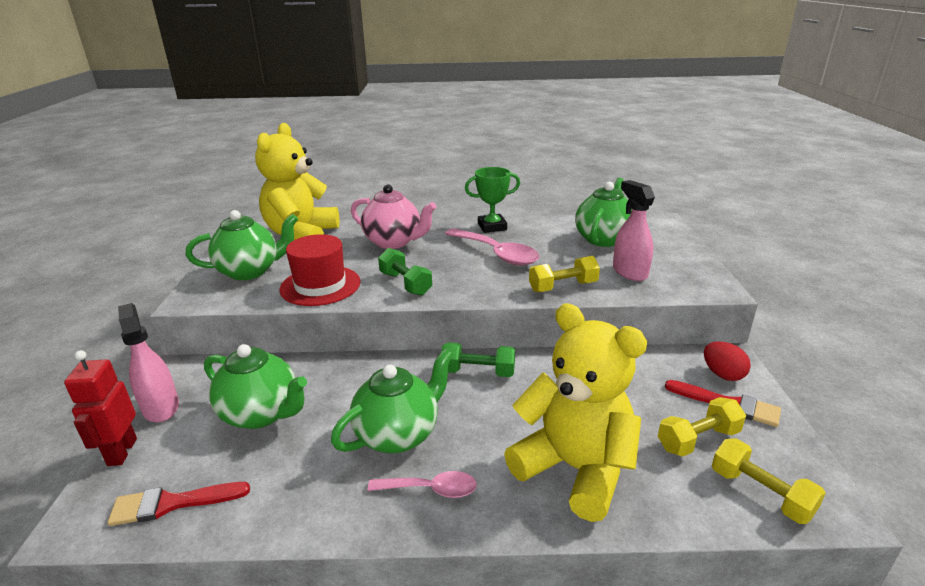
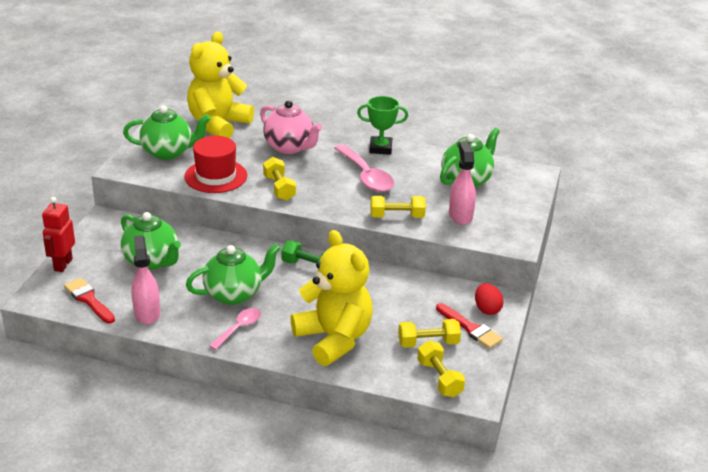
camera: 15 degrees right, 5 degrees up
(161, 407) = (89, 242): pink spray bottle -> pink spray bottle (147, 313)
(172, 503) = (89, 300): red brush -> red brush turned 45 degrees clockwise
(405, 284) = (279, 188): green dumbbell -> yellow dumbbell
(430, 489) = (239, 328): pink spoon -> pink spoon turned 75 degrees counterclockwise

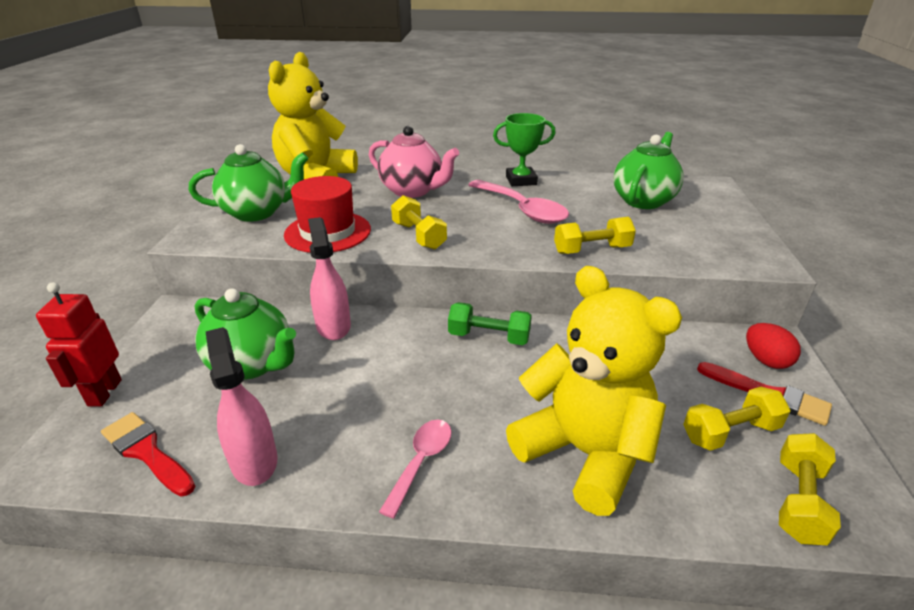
camera: 10 degrees left, 0 degrees up
(234, 294) = (394, 398): green teapot -> none
(439, 378) = (798, 501): yellow dumbbell -> yellow dumbbell turned 60 degrees clockwise
(460, 215) = (669, 238): pink spray bottle -> pink spray bottle (333, 326)

